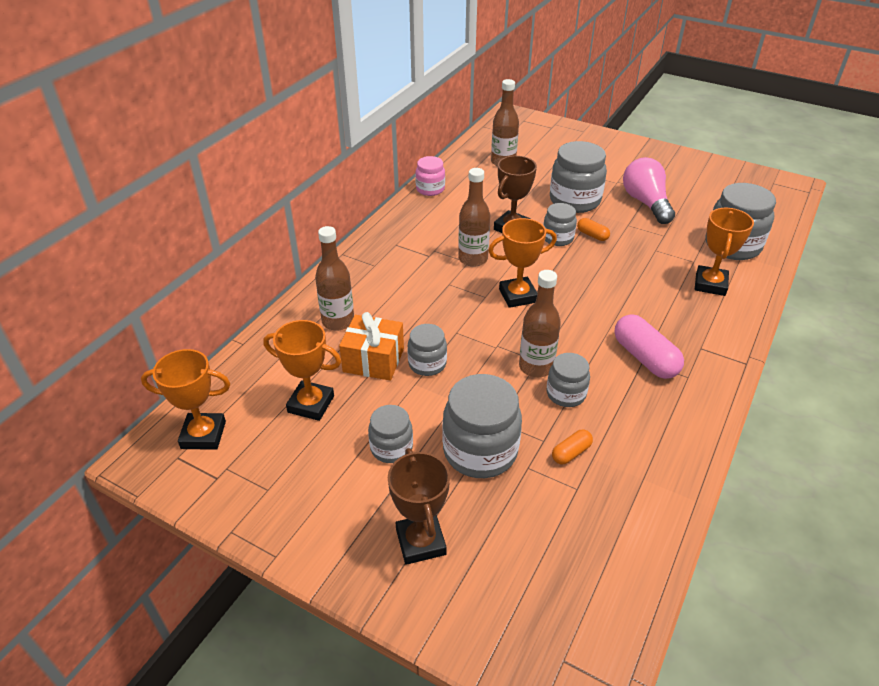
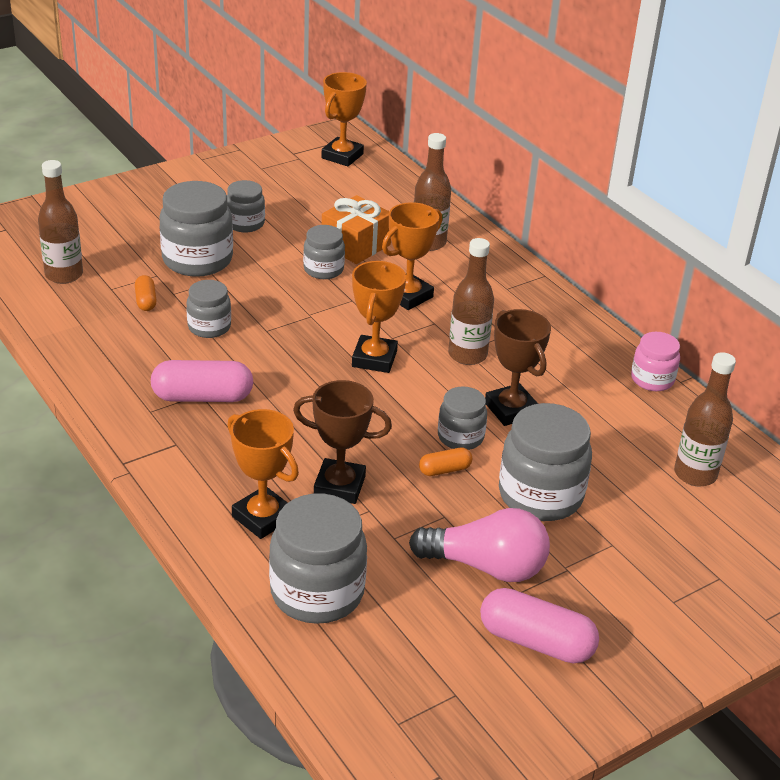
camera: 115 degrees right, 5 degrees down
(311, 404) = (330, 203): orange trophy -> orange trophy (408, 296)
(420, 542) = (149, 209): brown trophy -> brown trophy (339, 486)
(536, 367) = (259, 325): brown bottle -> brown bottle (64, 275)
(672, 179) = (536, 641): none -> pink capsule

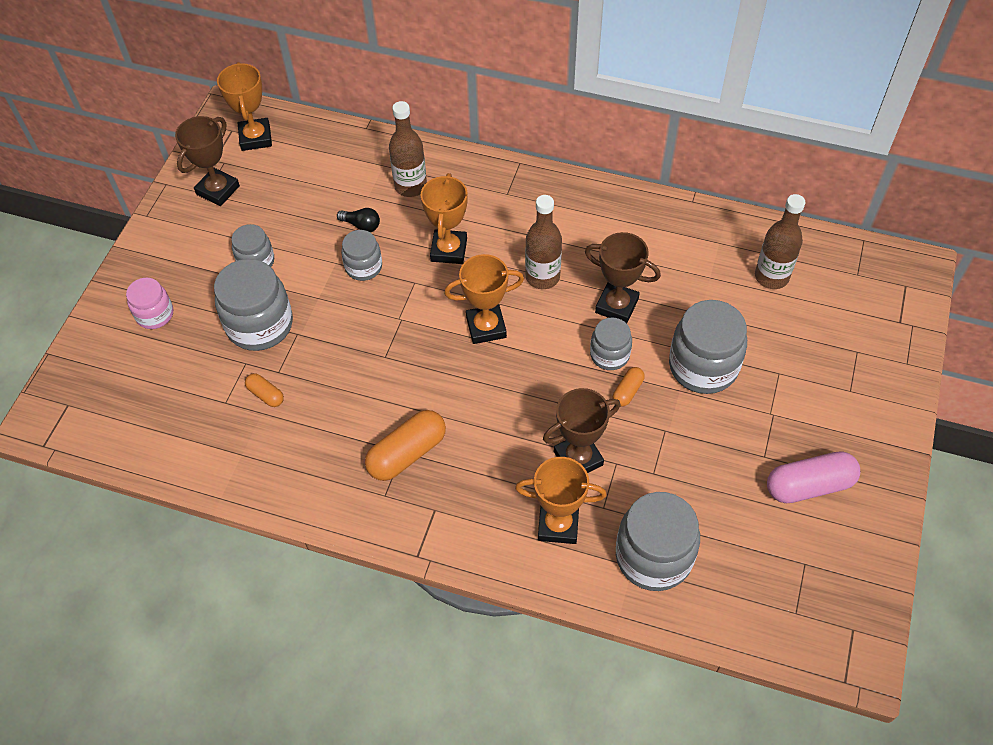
camera: 35 degrees left, 20 degrees up
(64, 275) = (172, 416): brown bottle -> none
(202, 397) = (407, 453): pink capsule -> orange capsule
(209, 327) = (341, 384): grey jar -> none
(273, 171) = (218, 190): none -> brown trophy
(356, 245) = (361, 225): orange gift -> black light bulb
(374, 359) = (486, 327): orange trophy -> orange trophy turned 75 degrees counterclockwise
(486, 566) = (727, 451): pink light bulb -> none
(652, 379) = (675, 212): pink jar -> pink jar (155, 314)

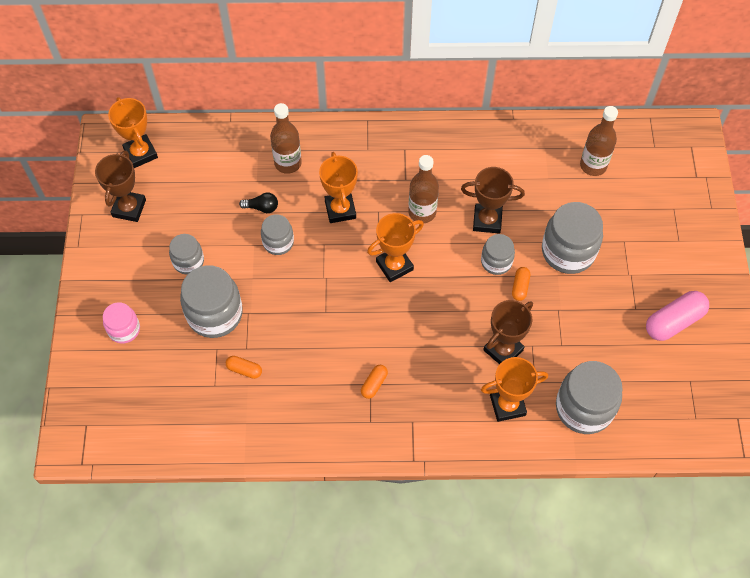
camera: 20 degrees left, 5 degrees up
(407, 453) = (374, 384): orange capsule -> orange capsule, size x0.52

